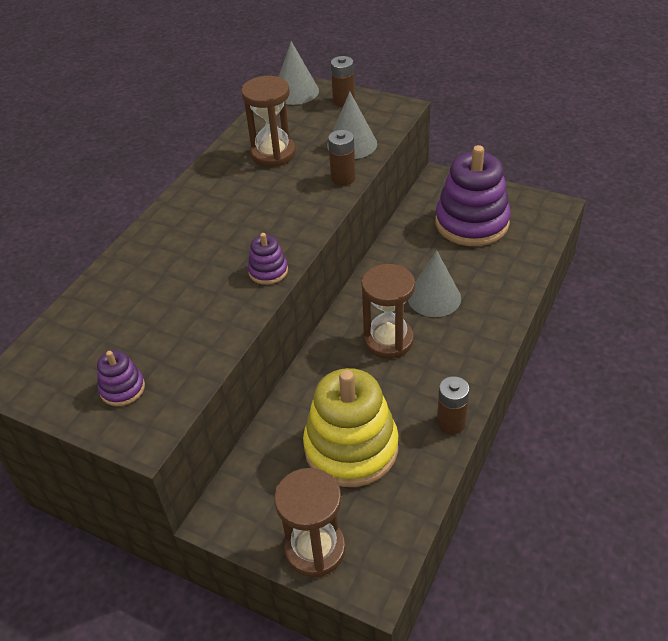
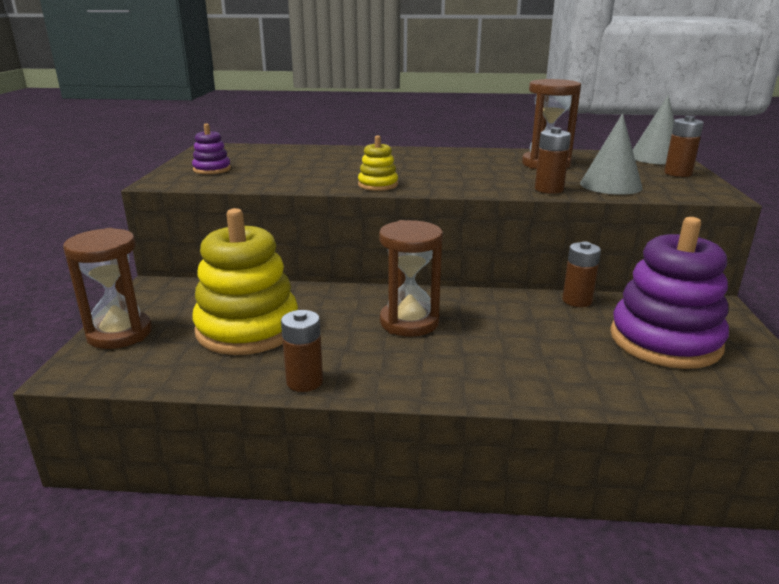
camera: 65 degrees right, 20 degrees down
(268, 271) = (378, 185): purple stacking toy -> yellow stacking toy
(399, 238) = (577, 301): none -> brown battery
(434, 297) = (500, 337): grey cone -> none

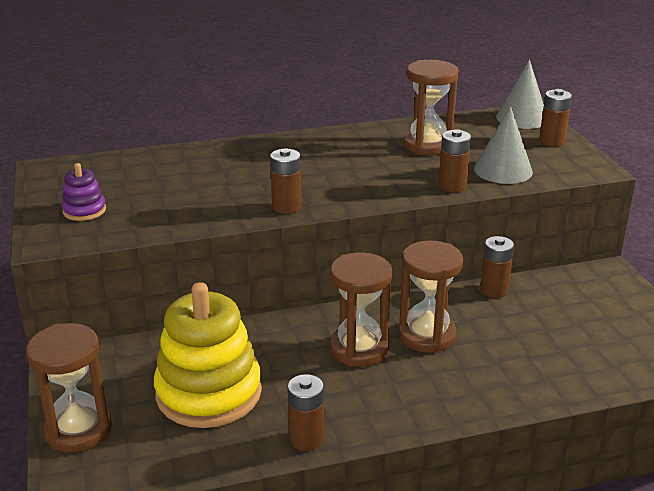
camera: 20 degrees left, 5 degrees up
(378, 185) = (286, 207): yellow stacking toy -> brown battery
(484, 323) = (427, 335): none -> brown hourglass
(665, 341) = (583, 320): purple stacking toy -> none

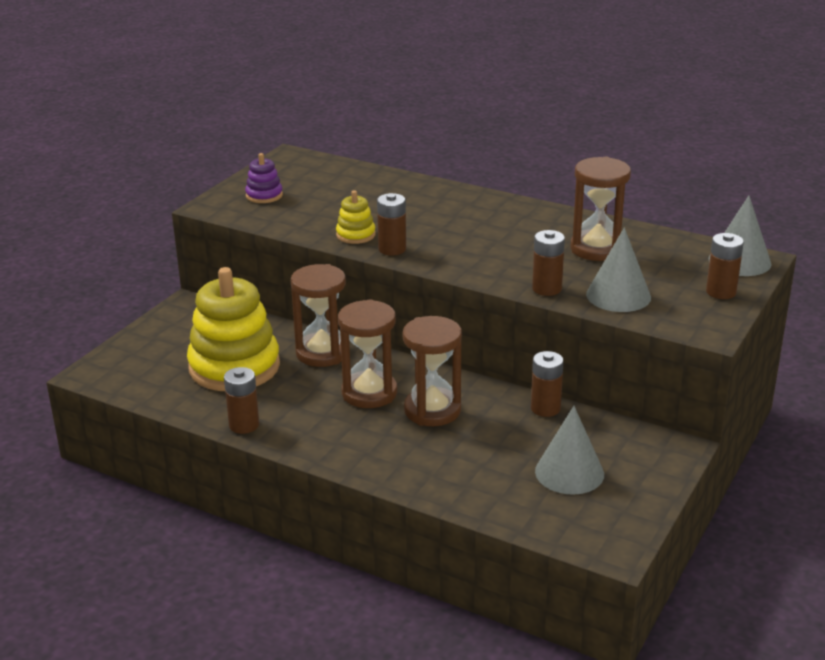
camera: 45 degrees right, 0 degrees up
(78, 429) = (137, 347): brown hourglass -> brown hourglass (322, 353)
(234, 209) = (355, 235): none -> yellow stacking toy
(586, 326) = (569, 472): none -> grey cone

